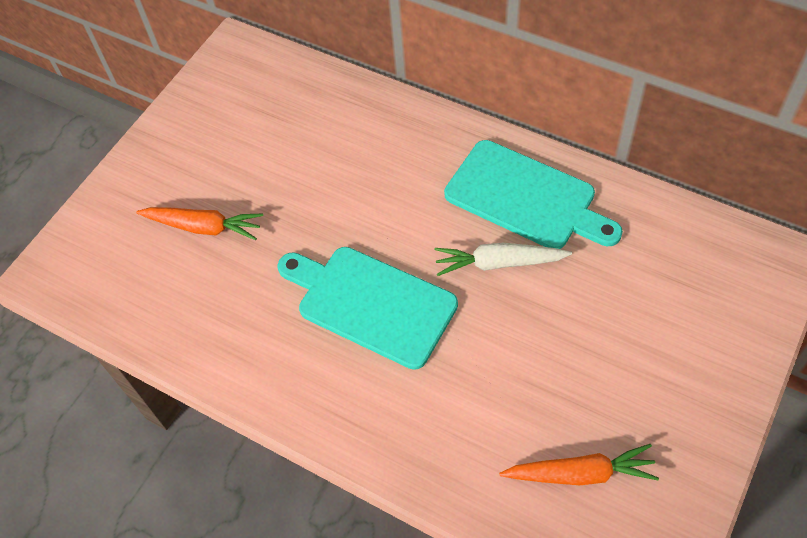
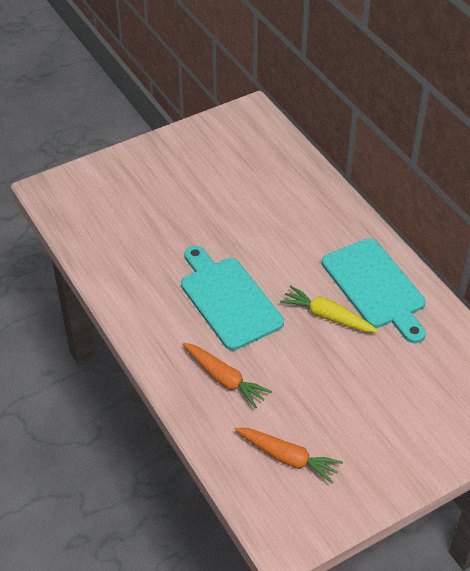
camera: 25 degrees right, 10 degrees down
(203, 227) = (157, 207): orange carrot -> orange carrot (224, 379)
(499, 263) = (327, 316): white carrot -> yellow carrot

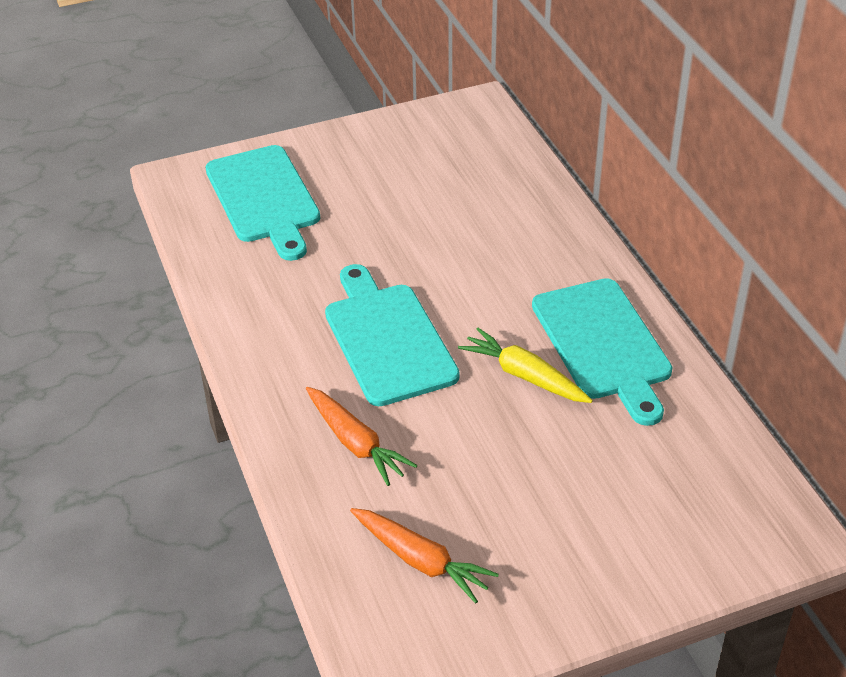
camera: 10 degrees right, 5 degrees down
(115, 200) = (264, 198): none -> turquoise cutting board

